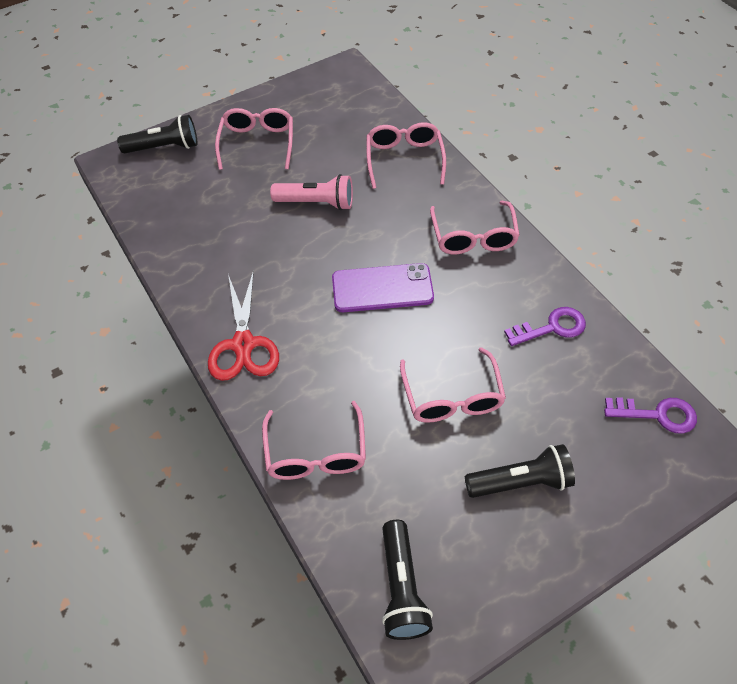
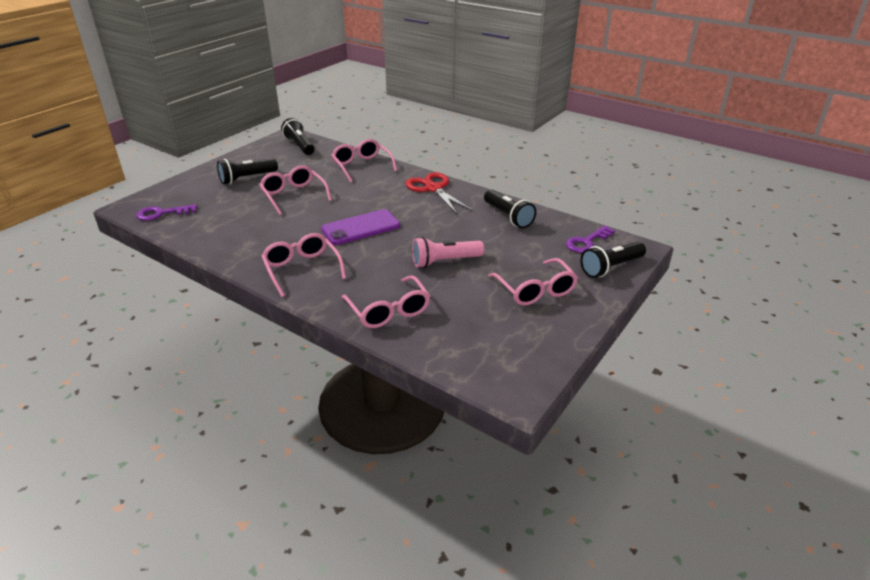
camera: 155 degrees right, 20 degrees down
(194, 251) = (508, 217): none -> black flashlight
(551, 327) = (232, 234): purple key -> purple key (587, 242)

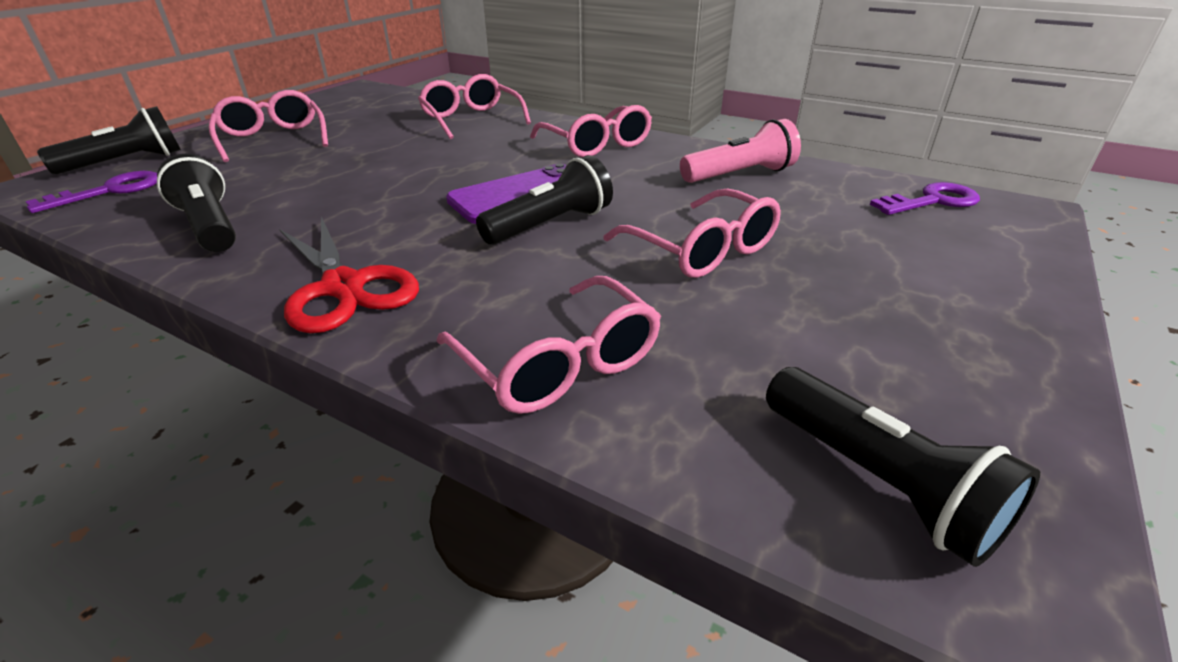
camera: 175 degrees right, 0 degrees up
(247, 178) = (876, 292): black flashlight -> black flashlight (550, 225)
(445, 261) = (383, 159): pink flashlight -> pink flashlight (739, 175)

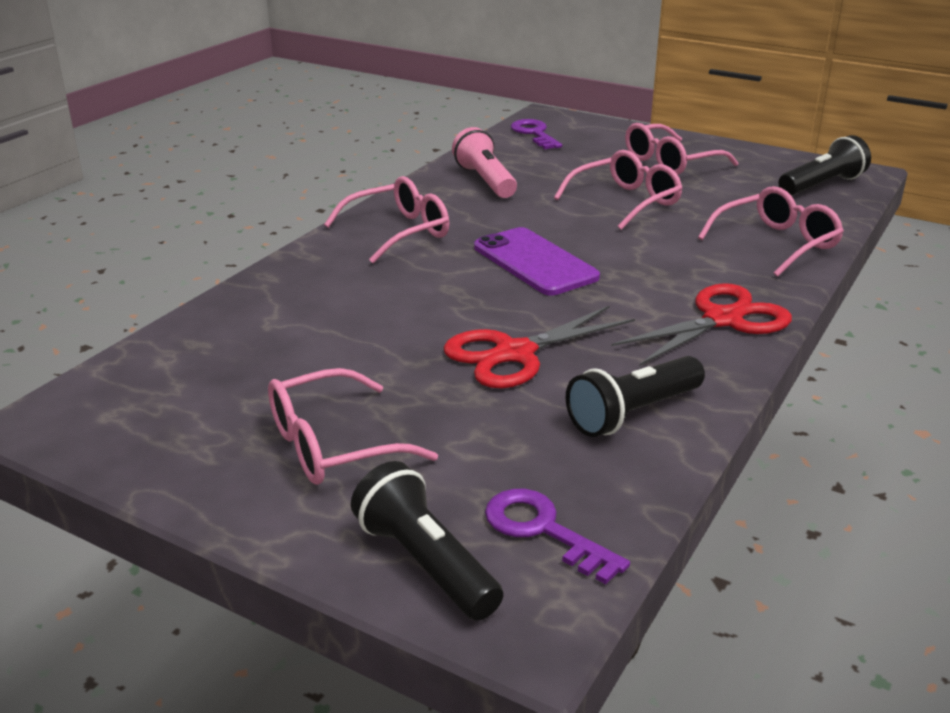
camera: 90 degrees left, 5 degrees down
(346, 185) = (515, 354): none -> red scissors
(472, 119) = (284, 303): pink glasses -> pink glasses (671, 162)
(550, 225) = (595, 249): black flashlight -> none

